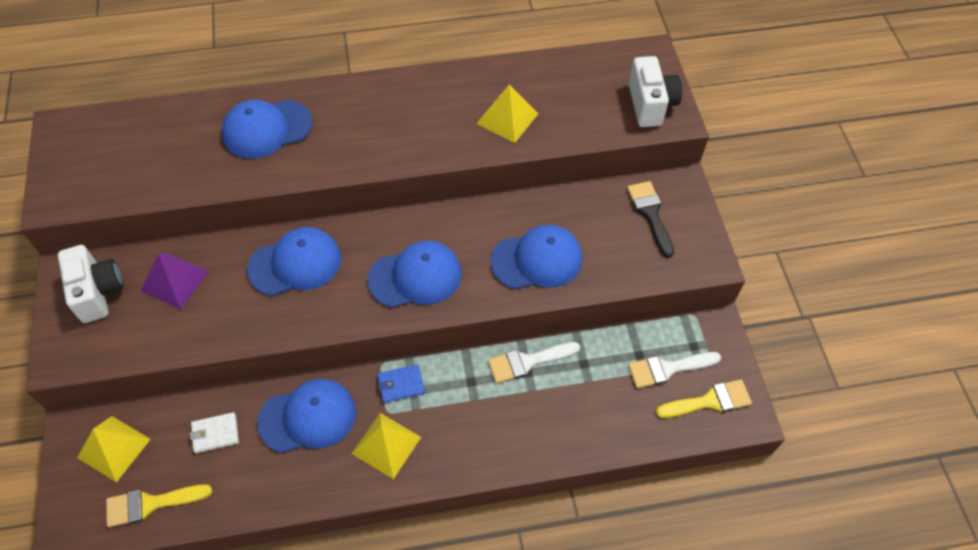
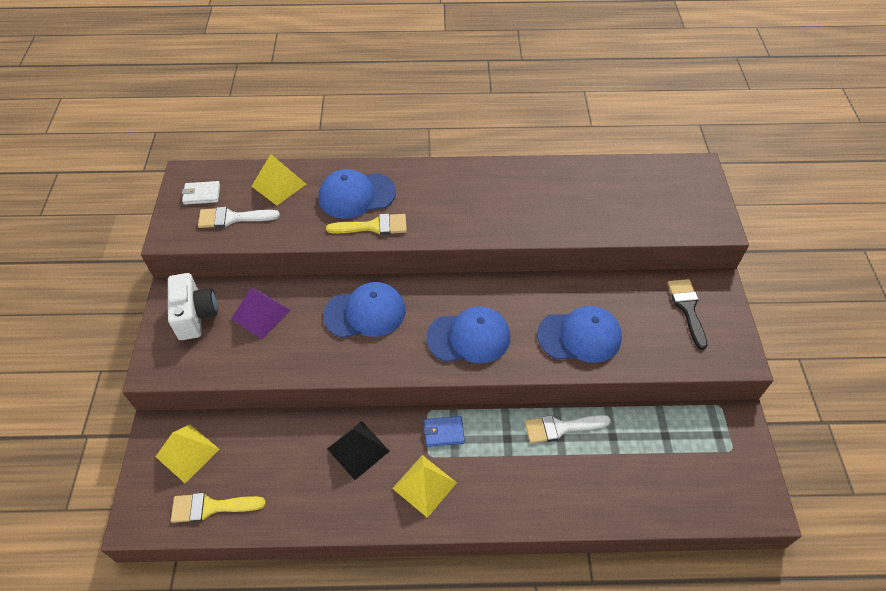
camera: 10 degrees right, 5 degrees down
(215, 433) = (275, 452): white wallet -> white wallet (202, 194)
(308, 417) = (358, 449): blue cap -> black pyramid
(507, 118) = (566, 209): yellow pyramid -> yellow pyramid (279, 185)
(650, 104) = (696, 211): white camera -> none
(667, 369) = (691, 452): white brush -> white brush (232, 218)
(709, 401) = (730, 488): yellow brush -> yellow brush (374, 226)

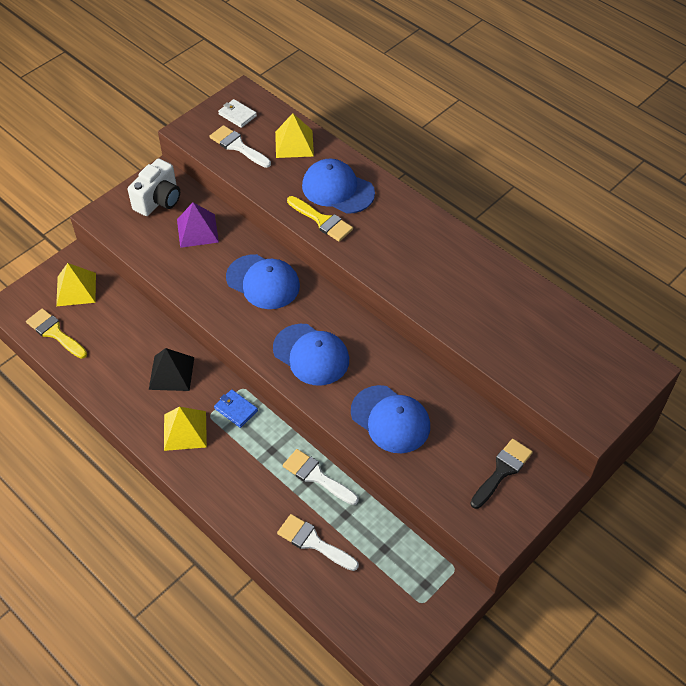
camera: 45 degrees right, 0 degrees up
(617, 478) = (313, 542): none -> white brush

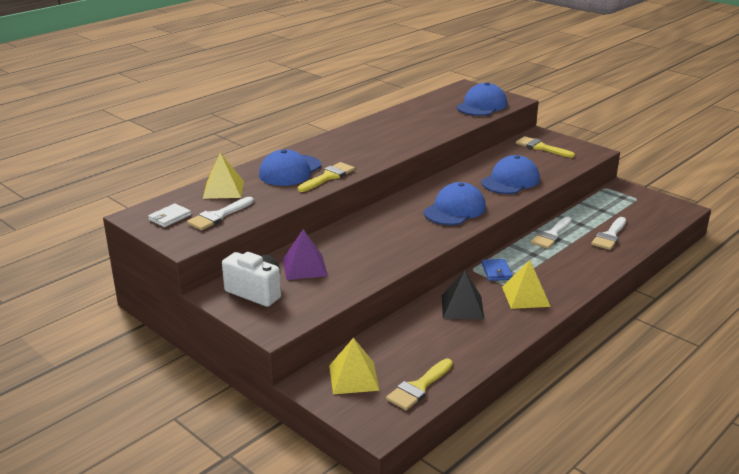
camera: 90 degrees left, 25 degrees down
(236, 409) = (496, 272): blue wallet -> blue wallet turned 45 degrees counterclockwise
(263, 282) = (374, 232): blue cap -> blue cap (482, 106)
(502, 470) = (541, 147): black brush -> yellow brush

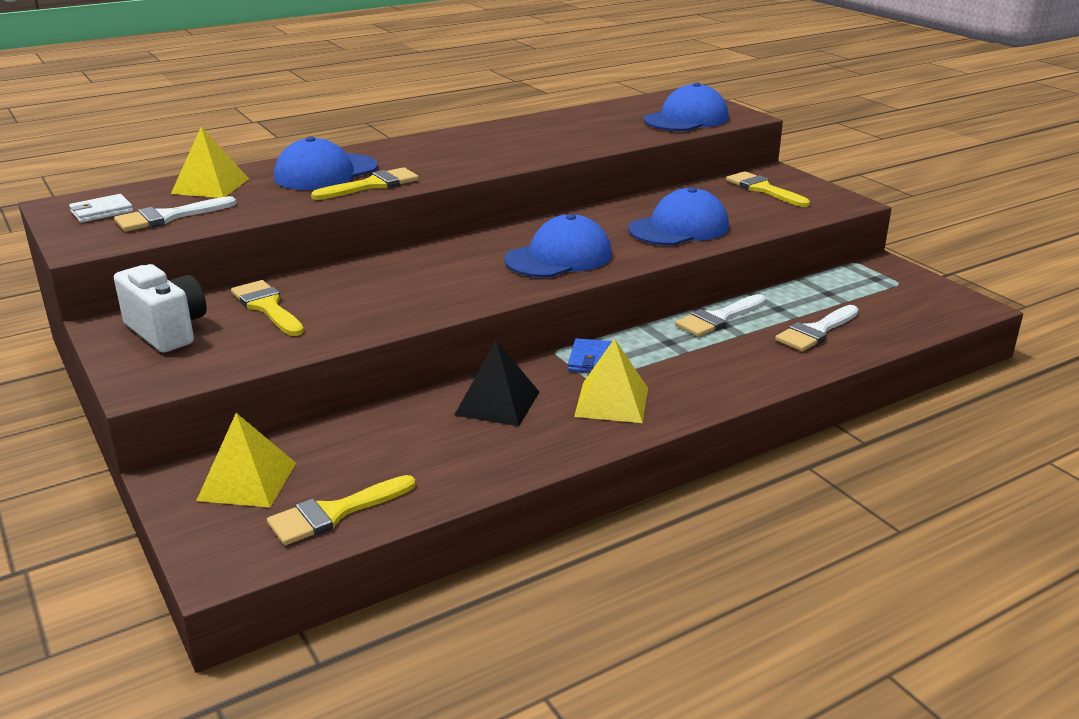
camera: 15 degrees right, 0 degrees up
(304, 267) = (267, 307): purple pyramid -> yellow brush

